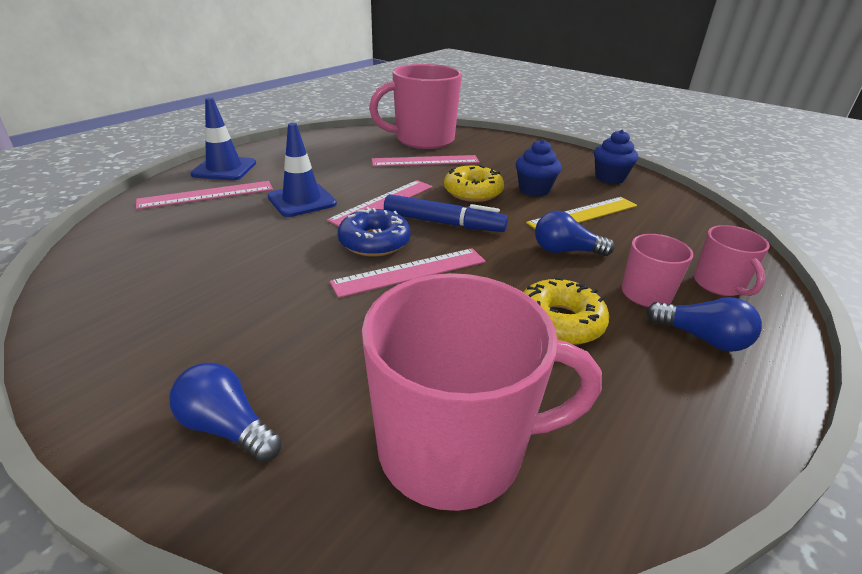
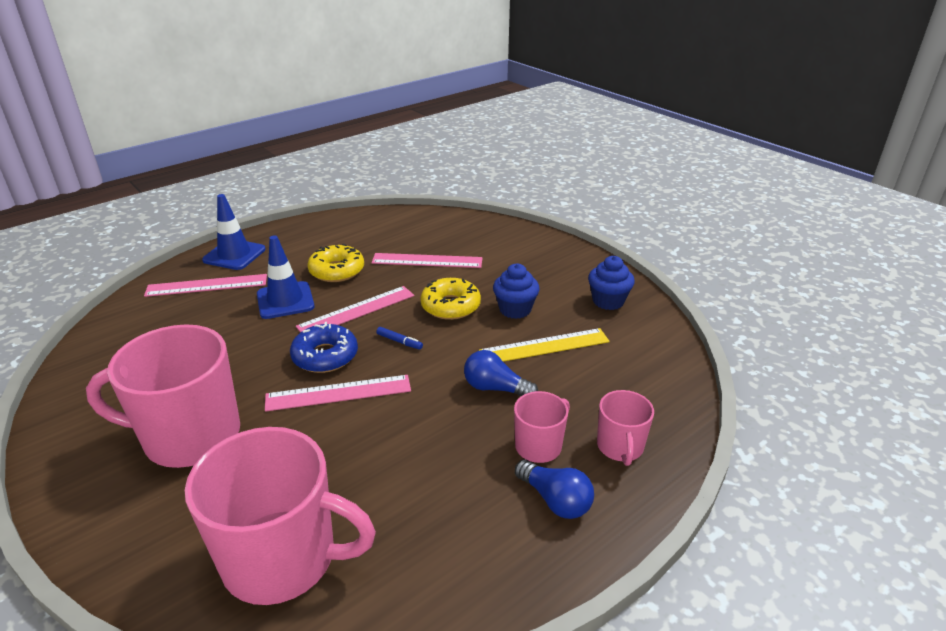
camera: 15 degrees right, 0 degrees up
(227, 428) = (134, 512): blue light bulb -> none
(423, 140) = (441, 231): pink mug -> pink mug (190, 436)
(443, 223) = (399, 341): blue marker -> blue marker, size x0.44
(559, 322) = (437, 463): yellow donut -> yellow donut (337, 271)

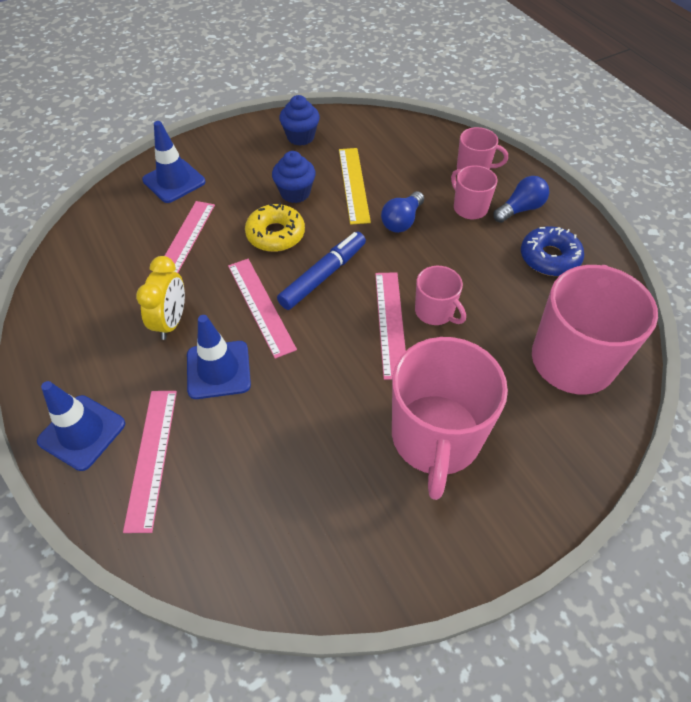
camera: 80 degrees left, 20 degrees up
(325, 356) = (333, 333): blue donut -> blue donut (549, 258)
(337, 271) = (171, 322): yellow donut -> yellow clock
(356, 425) = (435, 312): none -> pink mug
(399, 341) = (323, 276): blue marker -> blue marker, size x2.27
(505, 243) = (174, 181): none -> blue traffic cone

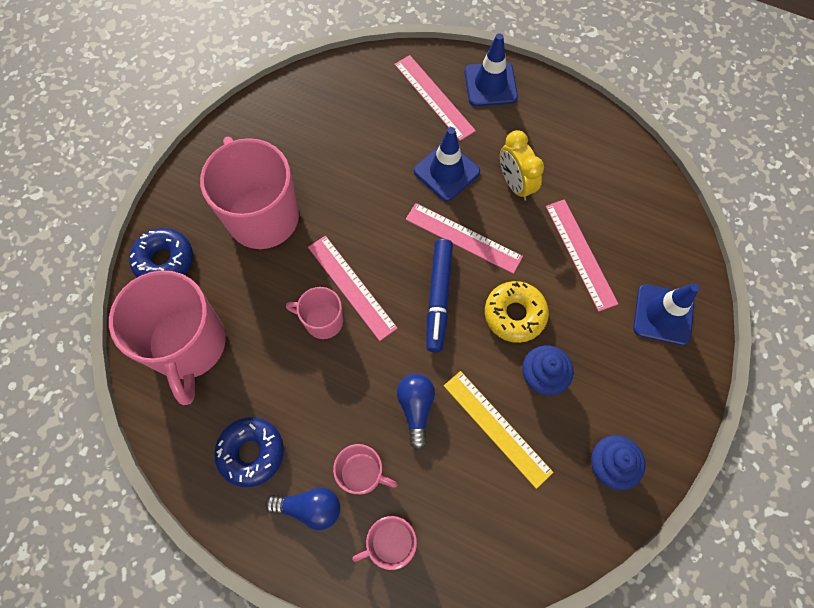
camera: 145 degrees right, 15 degrees up
(520, 209) = (310, 508): blue light bulb -> blue light bulb turned 105 degrees counterclockwise
(568, 452) = (164, 260): none -> blue donut

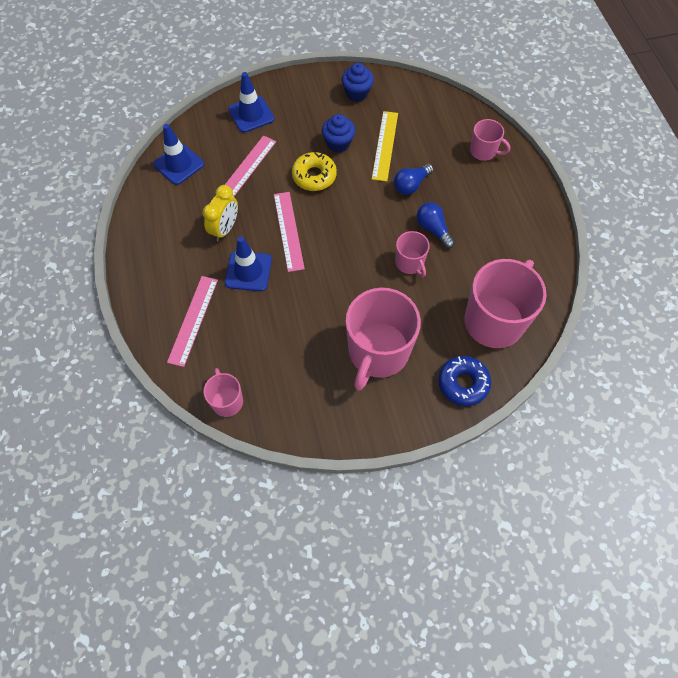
camera: 130 degrees left, 5 degrees down
(251, 453) = (511, 240): blue donut -> none
(310, 508) = (506, 194): blue light bulb -> blue light bulb (433, 229)
(352, 287) = (375, 264): pink ruler -> none
(362, 473) = (467, 184): pink mug -> pink mug (227, 401)
(438, 297) = (339, 217): blue marker -> none
(490, 84) = (153, 293): blue traffic cone -> blue traffic cone (179, 164)

